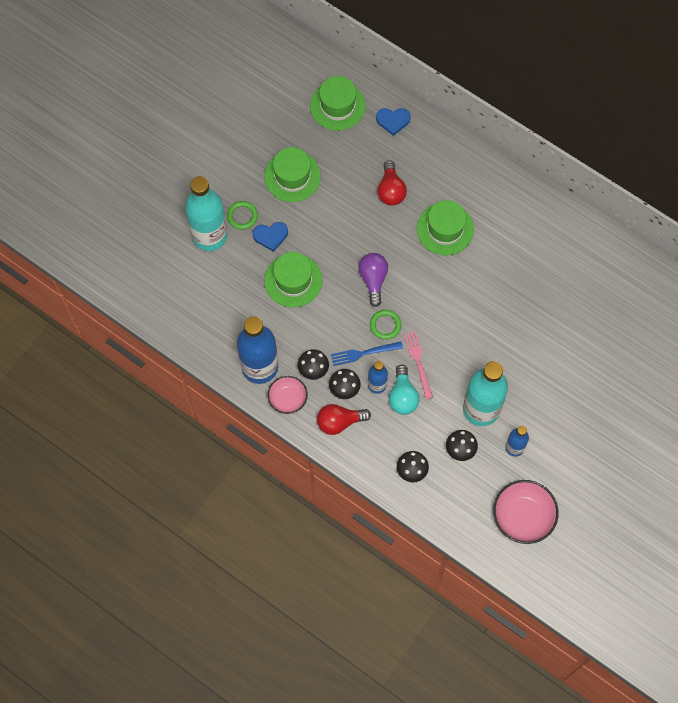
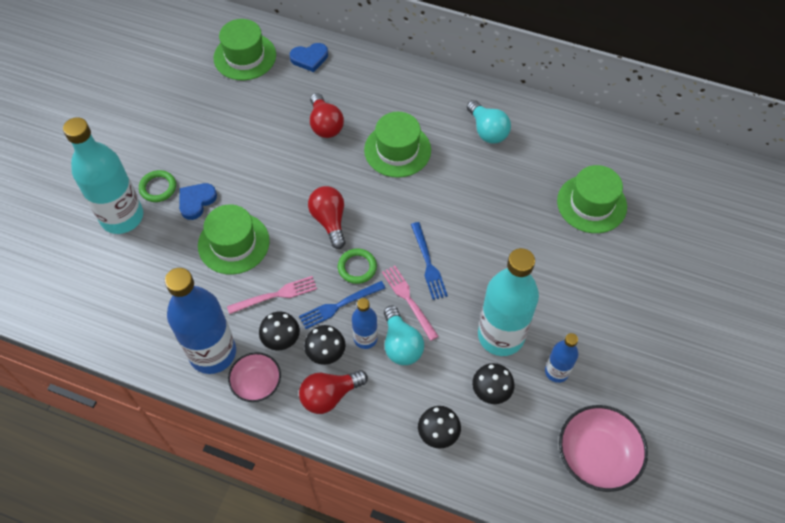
camera: 15 degrees left, 10 degrees down
(270, 236) = (196, 201): blue heart -> blue heart turned 150 degrees clockwise
(292, 176) = (209, 134): green hat -> green hat (591, 204)
(317, 332) = (276, 295): none -> pink fork
(373, 280) = (329, 221): purple light bulb -> red light bulb
(442, 336) = (428, 264): none -> blue fork
(526, 229) = (487, 131): none -> turquoise light bulb

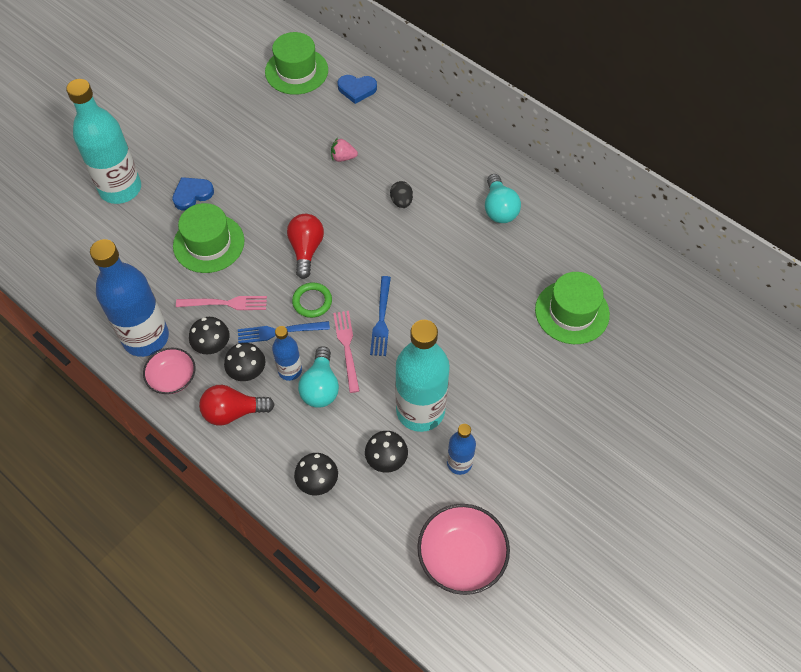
camera: 20 degrees right, 0 degrees up
(158, 188) = (163, 171): green ring -> none
(325, 125) = (343, 157): red light bulb -> pink strawberry
(397, 150) = (401, 201): green hat -> black egg

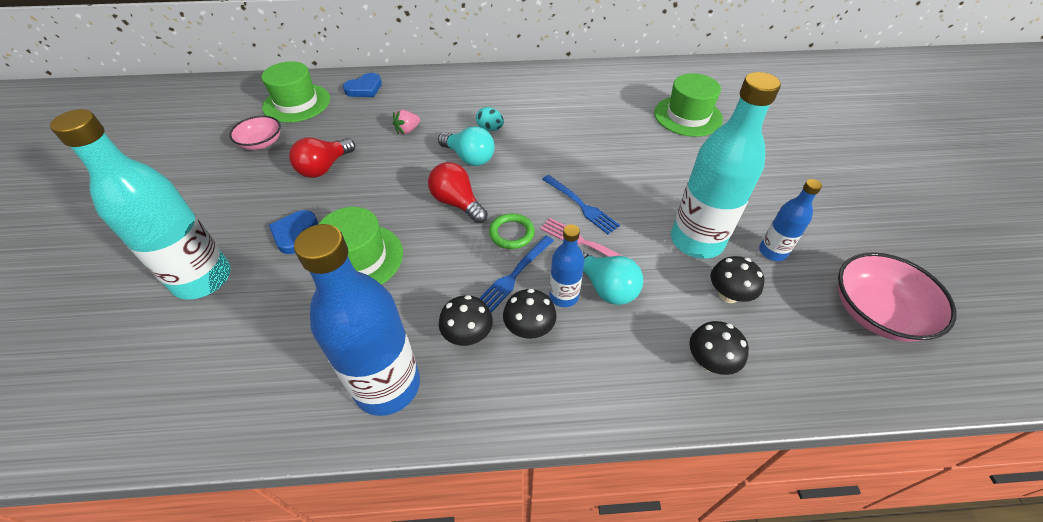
camera: 45 degrees left, 10 degrees down
(172, 378) = (463, 398): pink bowl -> pink bowl (261, 143)
(226, 303) = (436, 291): pink fork -> none
(233, 412) = (562, 374): red light bulb -> red light bulb (324, 168)
(401, 201) = (490, 129): black egg -> turquoise egg
(499, 209) = (561, 94): turquoise light bulb -> turquoise light bulb (469, 158)

